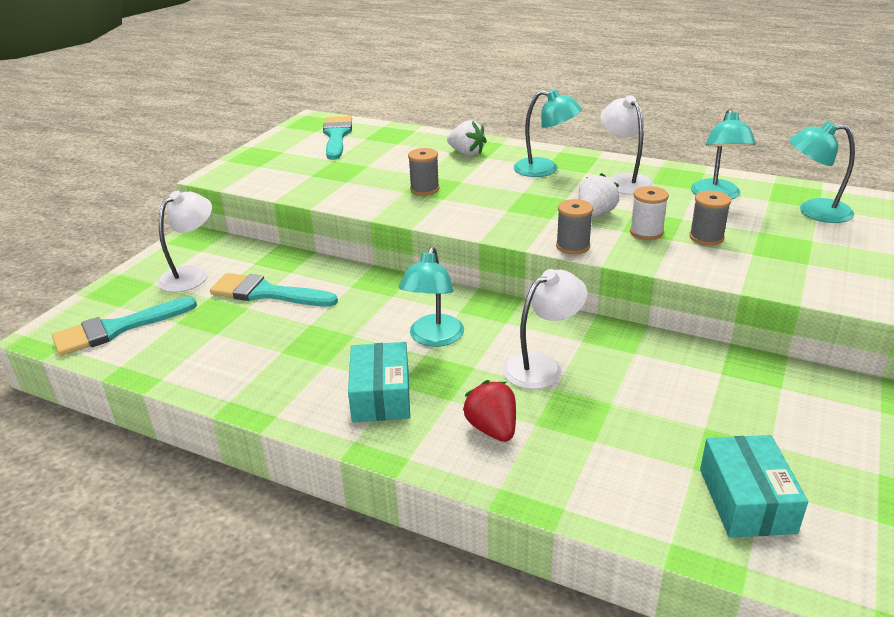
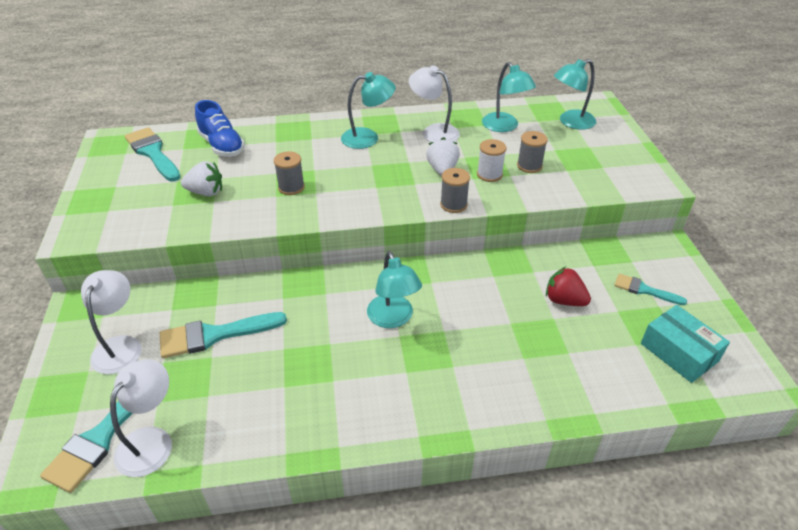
camera: 35 degrees left, 10 degrees up
(381, 395) = (401, 387): turquoise box -> none
(399, 144) = (222, 145): none -> blue shoe
(466, 153) = (290, 139): white strawberry -> white strawberry (206, 192)
(492, 429) = (501, 376): red strawberry -> red strawberry (564, 300)
(542, 366) = (487, 308): white lamp -> white lamp (151, 441)
(766, 421) = (644, 290): none -> turquoise brush

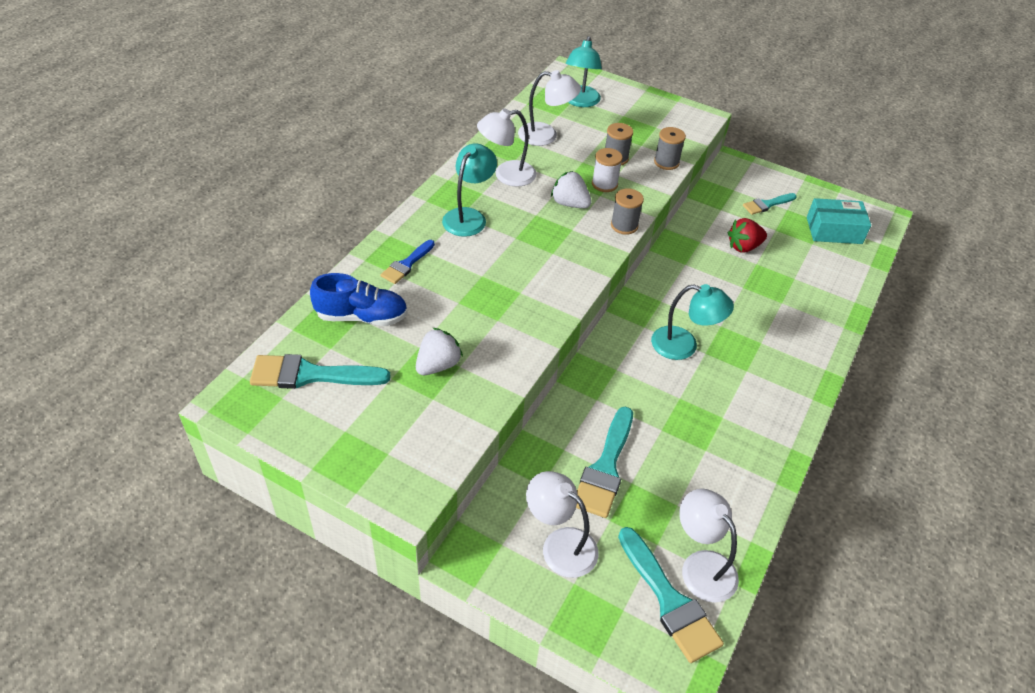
camera: 55 degrees left, 5 degrees up
(289, 138) = (407, 264): none -> blue brush
(291, 187) = (495, 304): grey spool -> grey spool (666, 162)
(504, 127) = (546, 136): turquoise lamp -> white lamp

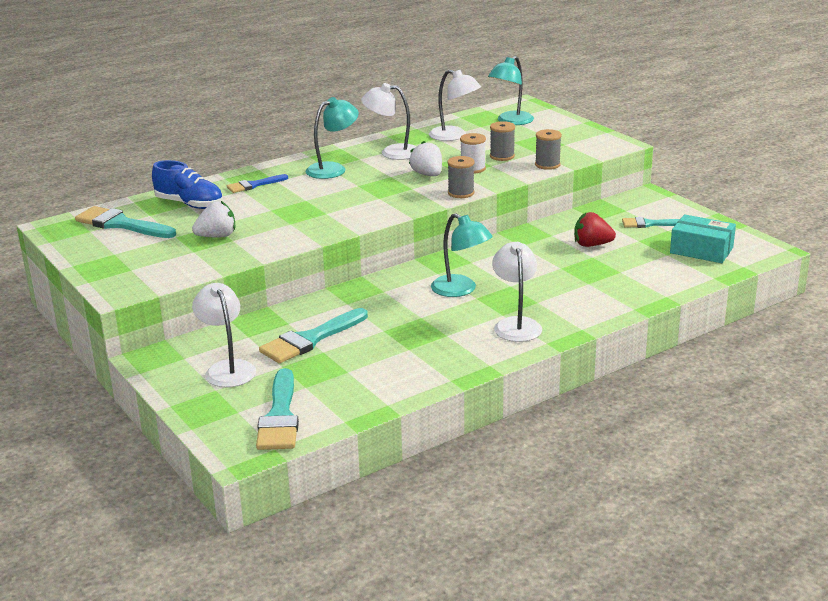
camera: 30 degrees right, 20 degrees down
(701, 566) = (328, 406): white lamp -> white lamp (516, 324)

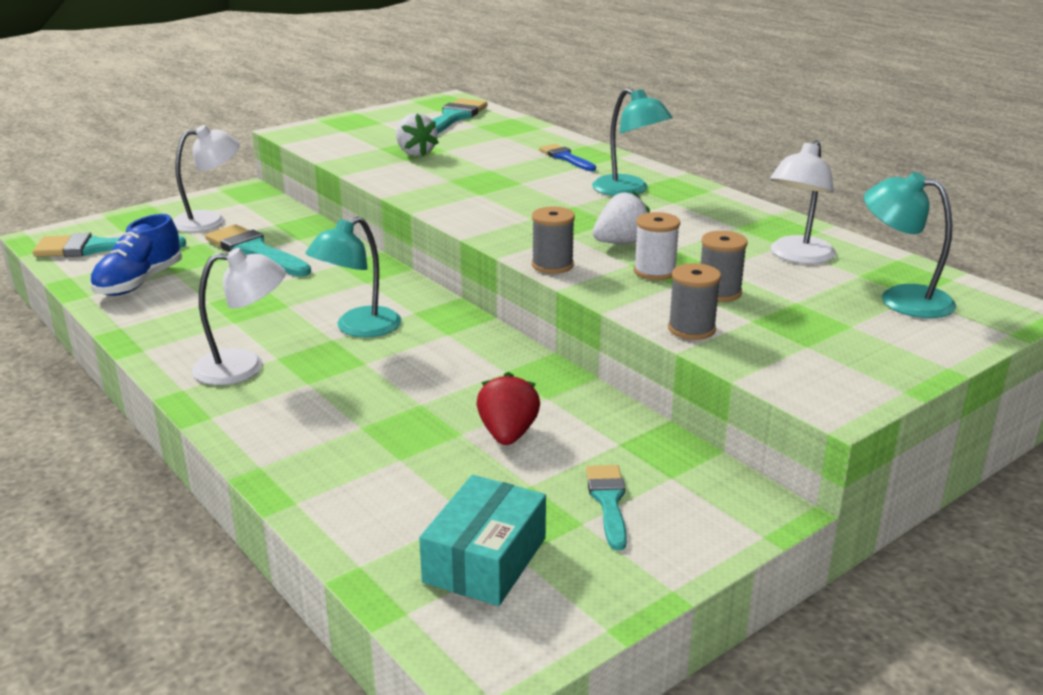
camera: 85 degrees right, 0 degrees up
(189, 204) = (505, 137): blue shoe -> blue shoe (139, 282)
(392, 152) = (705, 219): white lamp -> none

